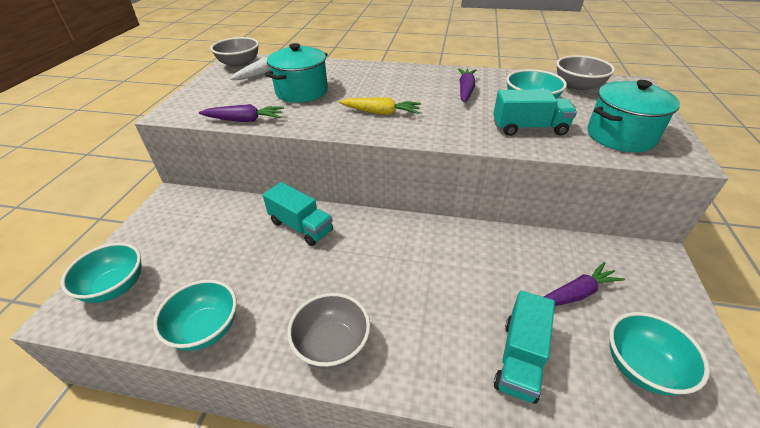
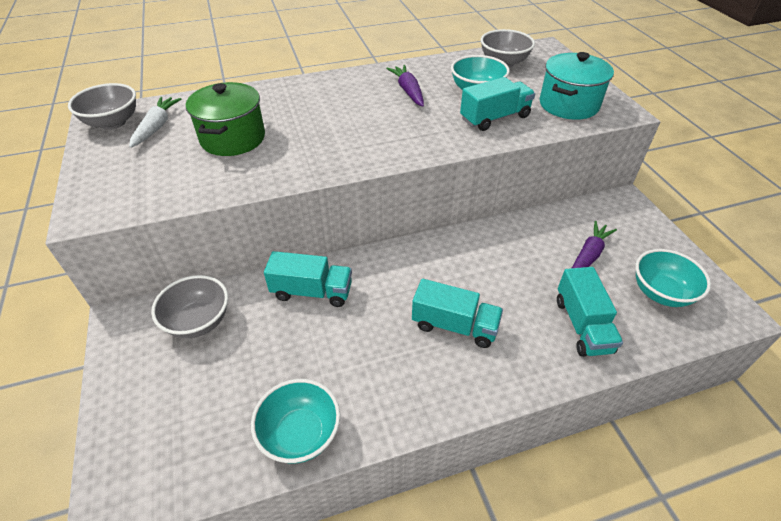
camera: 30 degrees left, 5 degrees up
(116, 287) = (151, 445): turquoise bowl -> none
(244, 120) = (198, 194): purple carrot -> none
(301, 91) = (233, 138): turquoise pot -> green pot
(332, 344) = (433, 387): grey bowl -> grey bowl (198, 321)
(380, 113) = (345, 140): yellow carrot -> none
(391, 301) = (454, 326): none -> turquoise truck

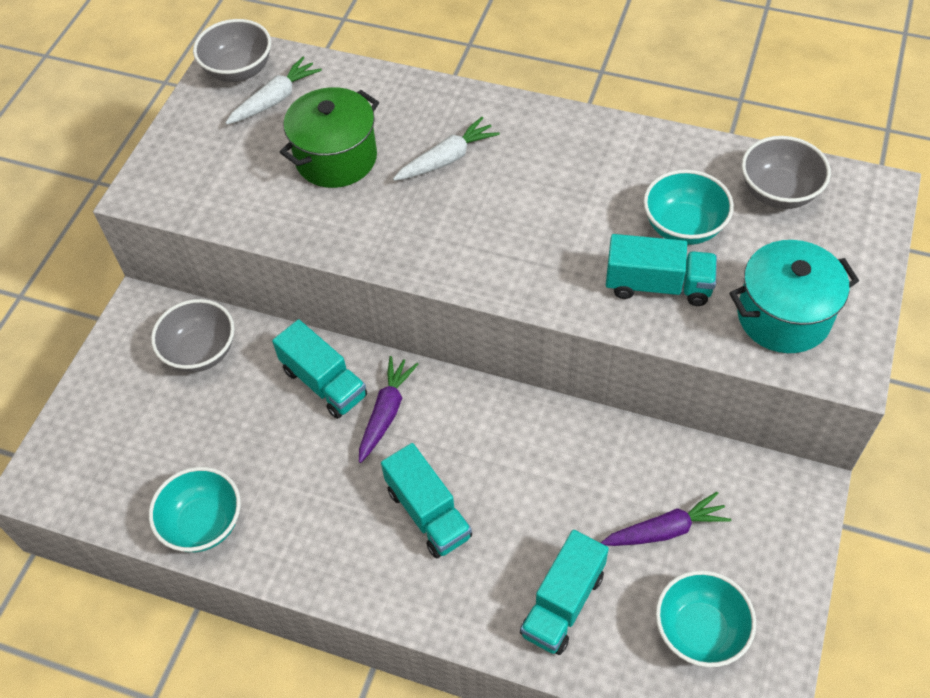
camera: 40 degrees right, 10 degrees up
(310, 113) = (447, 159): none -> white carrot
(408, 91) = (594, 181): purple carrot -> purple carrot (386, 413)

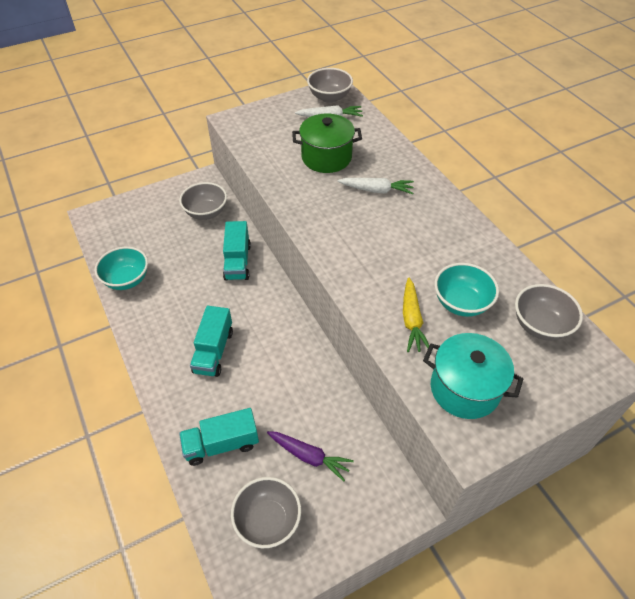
camera: 40 degrees right, 5 degrees down
(386, 413) = (247, 294): purple carrot -> none
(658, 285) = (411, 320): turquoise truck -> yellow carrot
(699, 631) = (268, 520): turquoise bowl -> grey bowl

